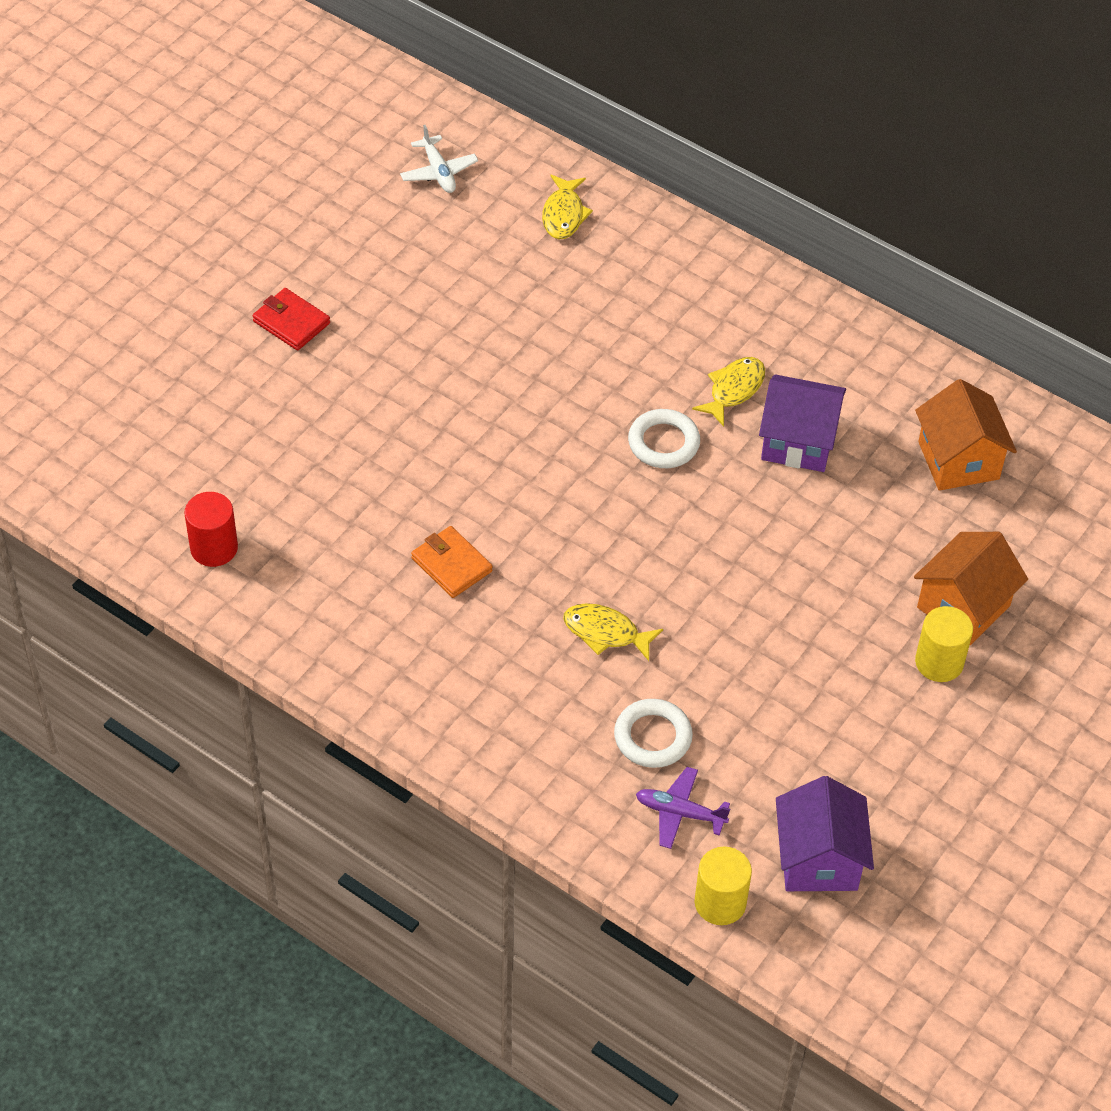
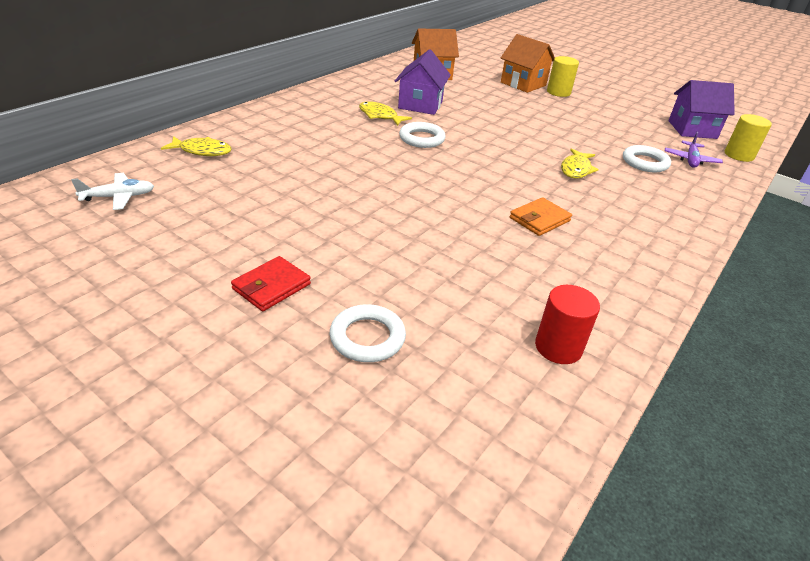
camera: 90 degrees left, 15 degrees down
(222, 400) = (367, 337): none -> white ring

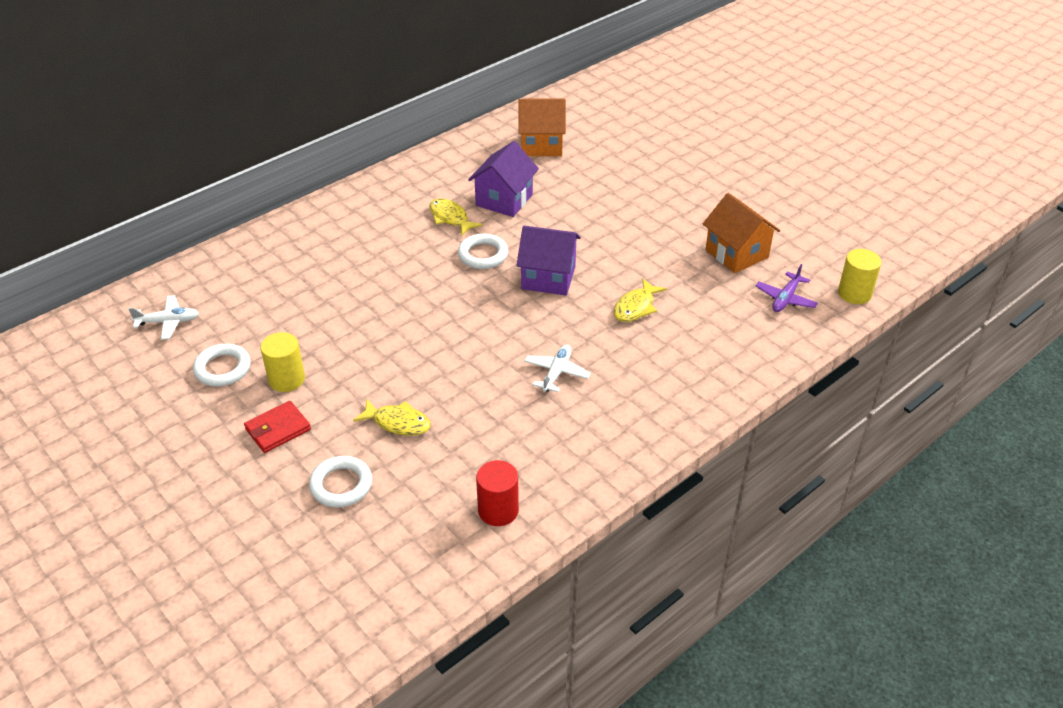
camera: 15 degrees right, 5 degrees up
(202, 151) = (252, 266): yellow fish -> yellow fish (398, 423)
(523, 84) = (650, 163): orange house -> orange house (736, 253)
(539, 219) = (556, 373): orange wallet -> white plane
(558, 92) = (688, 179): yellow cylinder -> yellow cylinder (286, 379)
(645, 162) = (725, 300): white ring -> white ring (223, 369)
(692, 129) = (824, 249): purple house -> purple house (548, 278)

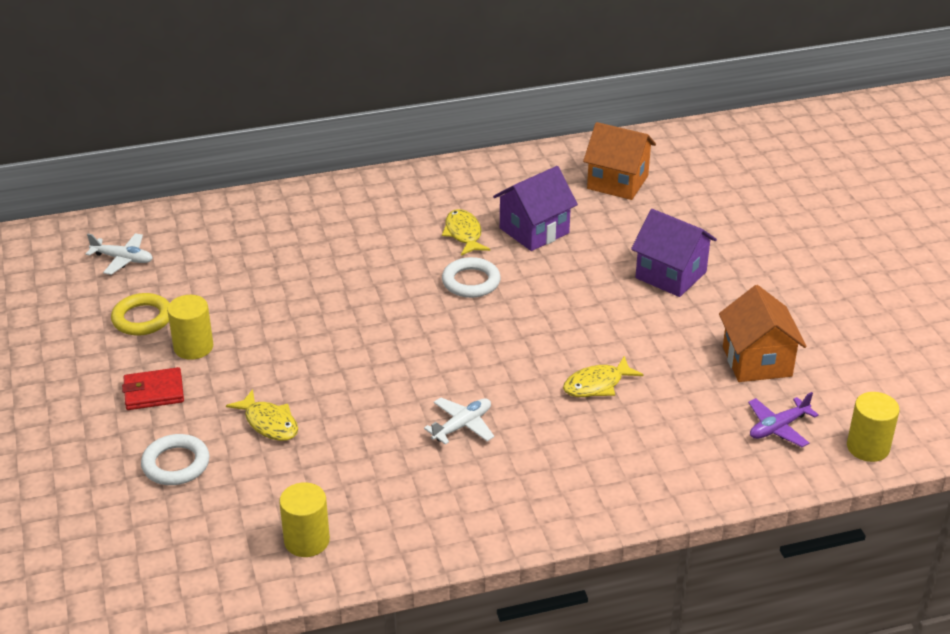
camera: 25 degrees right, 5 degrees down
(223, 369) = (142, 318): white ring -> yellow ring
(498, 510) = (307, 541): red cylinder -> yellow cylinder
(548, 278) = (524, 325): purple house -> purple house (671, 275)

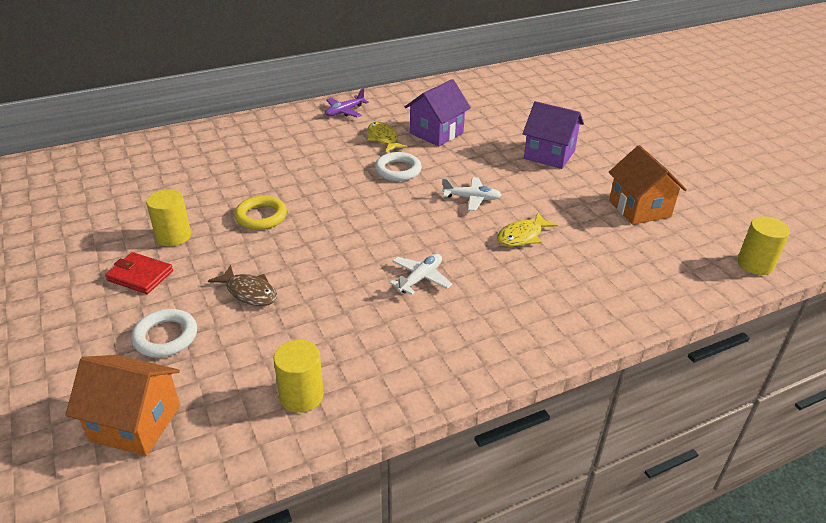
camera: 10 degrees left, 0 degrees up
(123, 259) = (107, 175): white plane -> white plane (472, 198)
(142, 318) = (126, 218): yellow ring -> yellow ring (261, 216)
(154, 392) = (140, 276): red wallet -> red wallet turned 45 degrees clockwise
(269, 423) = (249, 292): yellow fish -> brown fish
(617, 182) = (487, 99): orange house -> orange house (135, 423)
(778, 428) = (679, 256): purple plane -> purple plane (344, 112)

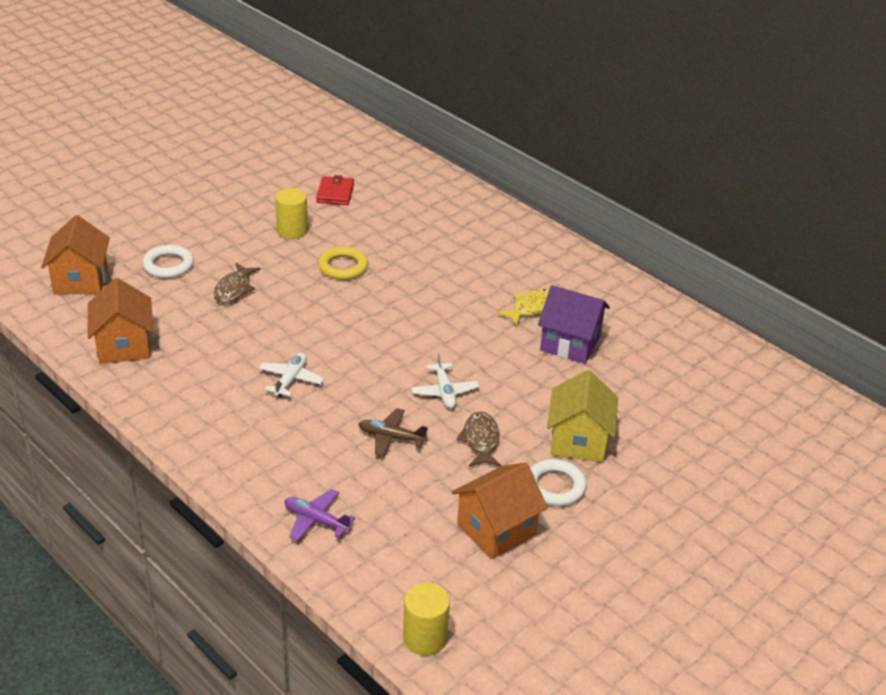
camera: 70 degrees right, 0 degrees up
(140, 276) = (234, 231): red wallet -> red wallet (335, 193)
(301, 396) = (124, 345): yellow cylinder -> orange house
(344, 112) = (572, 269): purple plane -> purple plane (316, 520)
(398, 170) = (471, 330): white ring -> white ring (555, 487)
(420, 278) = (290, 379): white plane -> white plane turned 90 degrees counterclockwise
(522, 236) = (391, 437): yellow fish -> brown plane
(538, 194) = (481, 440): none -> brown fish
(549, 155) = (578, 441): purple house -> yellow house

